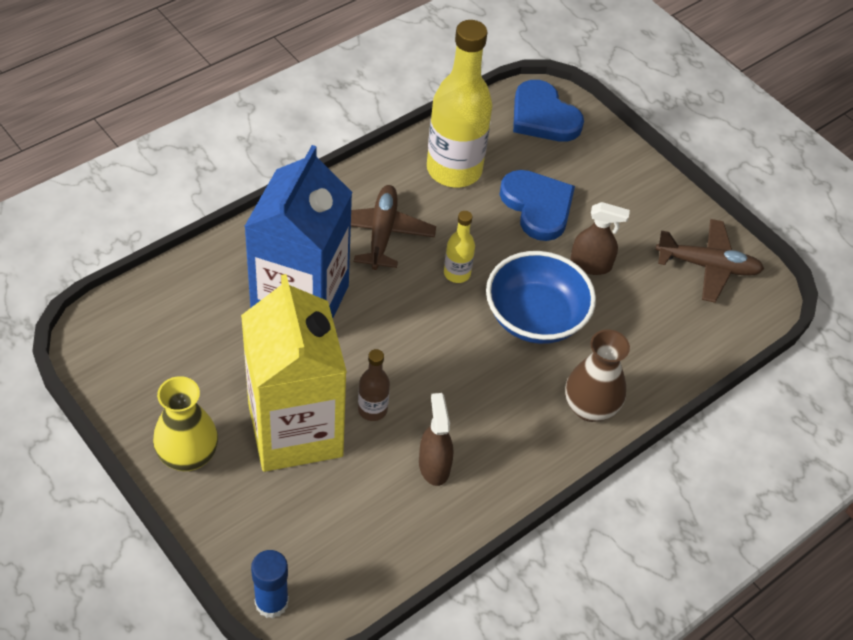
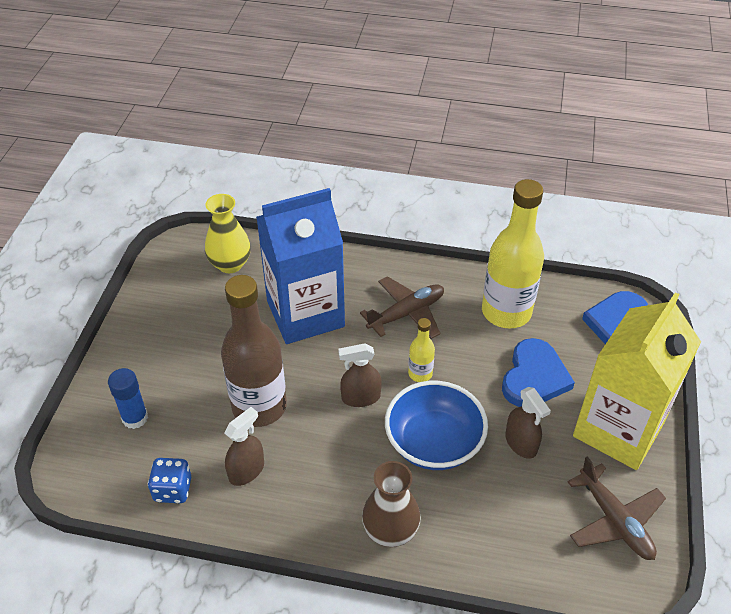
camera: 55 degrees right, 5 degrees down
(188, 455) = (137, 343): yellow vase -> yellow vase (230, 264)
(271, 602) = (64, 457): blue glue stick -> blue glue stick (135, 418)
(295, 430) = (204, 379): yellow carton -> yellow carton (618, 429)
(372, 409) = (259, 406): brown bottle -> brown bottle, size x2.19
(399, 535) = (173, 490): none -> blue dice
(439, 331) = (360, 397): none -> brown spray bottle

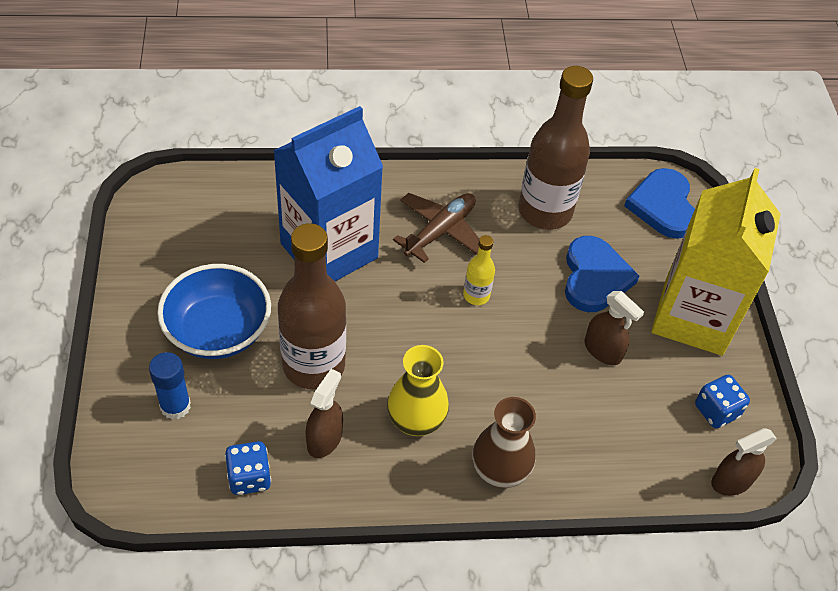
camera: 20 degrees left, 5 degrees up
(230, 264) = (222, 207): yellow vase -> yellow vase (416, 420)
(360, 397) = (421, 334): brown spray bottle -> brown spray bottle (731, 481)
(434, 443) = (514, 368): blue bowl -> blue bowl (218, 331)
(506, 312) = (545, 211): yellow bottle -> brown bottle
(614, 520) = (716, 411): brown plane -> blue dice

